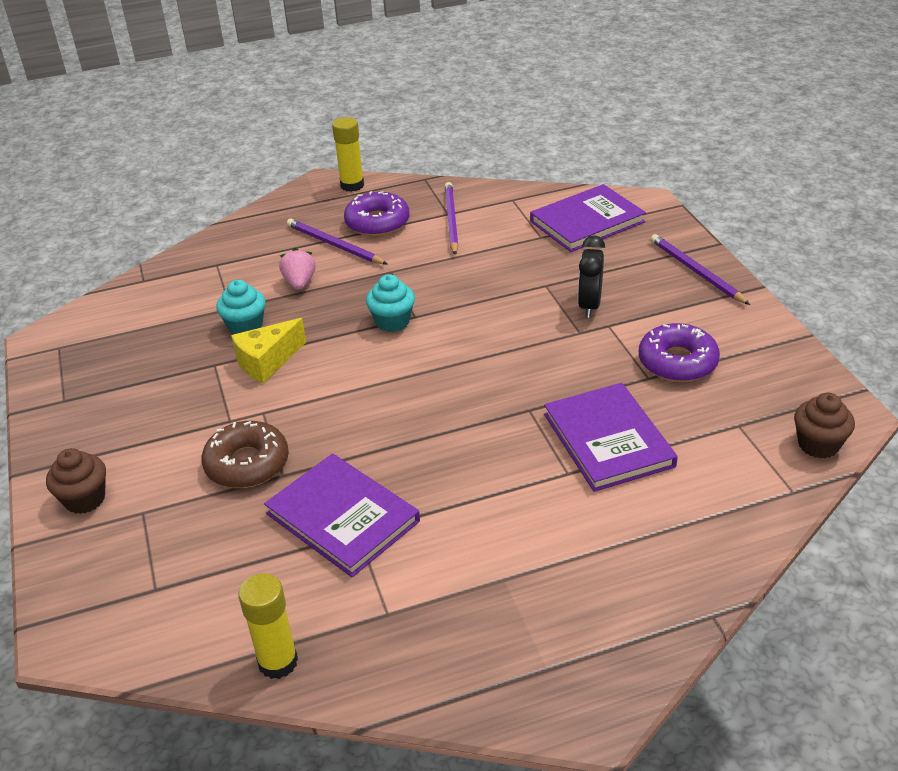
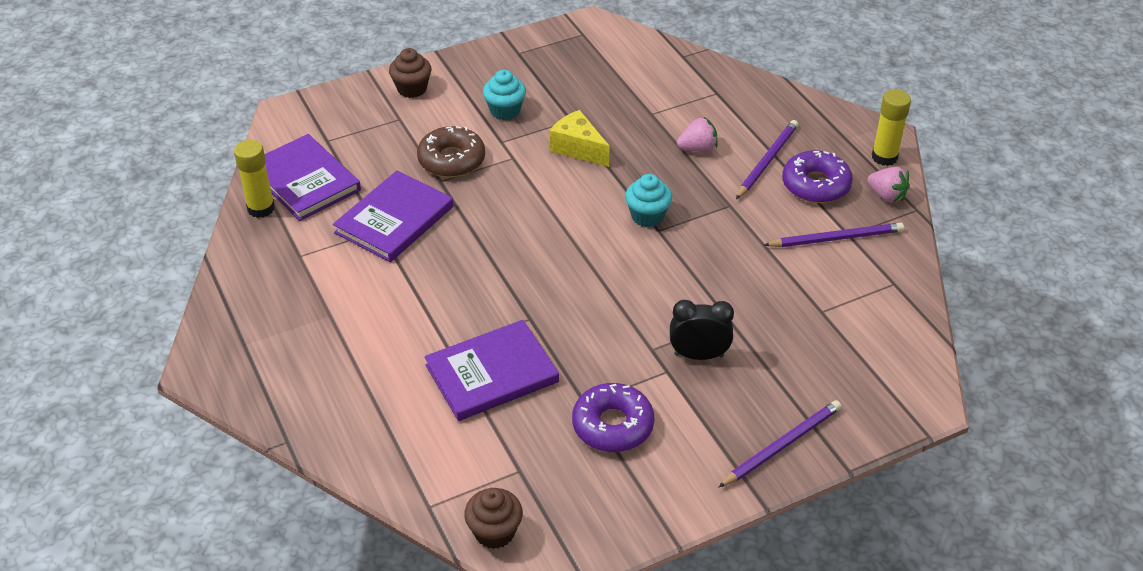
camera: 80 degrees right, 5 degrees up
(245, 326) = (625, 127): turquoise cupcake -> turquoise cupcake (505, 111)
(403, 190) = (886, 196): none -> pink strawberry
(587, 222) = (863, 348): purple book -> purple book (305, 180)

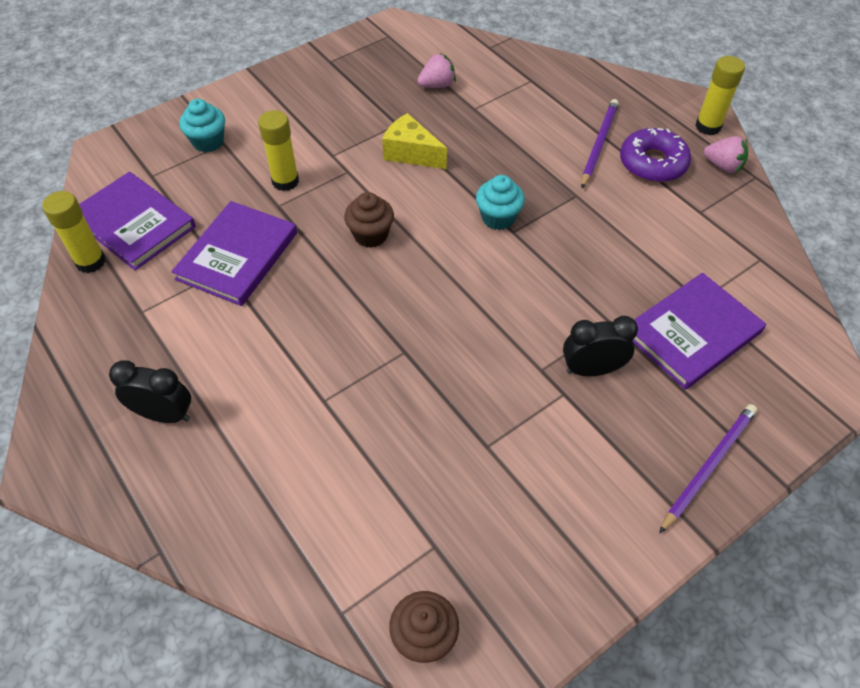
camera: 10 degrees left, 10 degrees up
(307, 340) = (164, 414): none -> black clock
(412, 89) = (230, 110): brown cupcake -> brown cupcake (370, 235)
(451, 160) = (285, 181): brown donut -> yellow glue stick
(492, 373) = (378, 426): purple book -> purple book (692, 333)
(505, 111) = (329, 122): turquoise cupcake -> turquoise cupcake (208, 142)
(612, 425) = (523, 470): purple donut -> none
(697, 148) = (528, 139): pink strawberry -> pink strawberry (437, 85)
(836, 238) = (689, 217): purple pencil -> none

